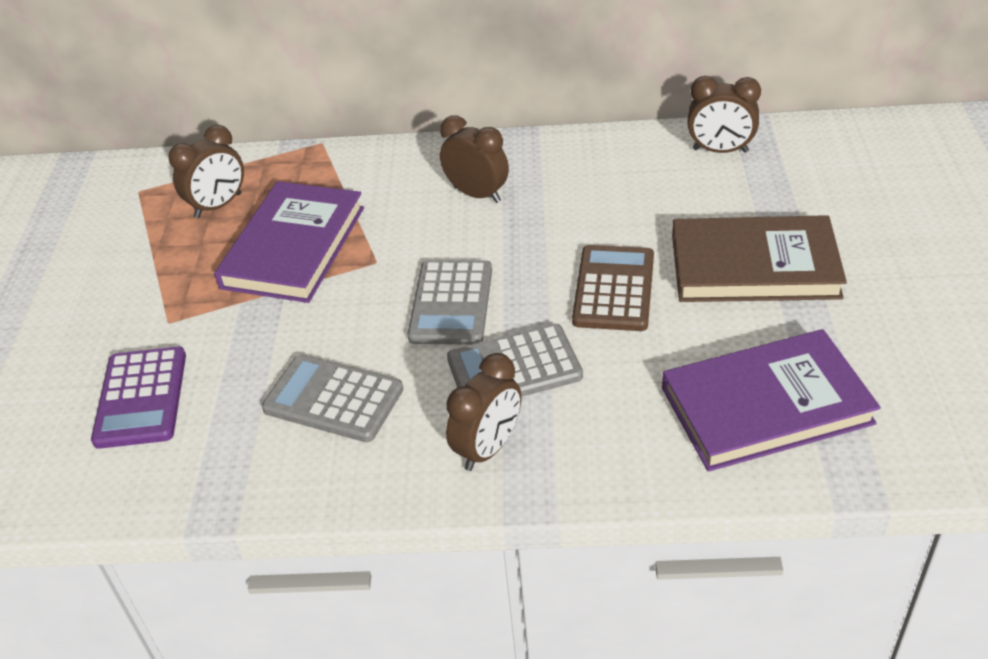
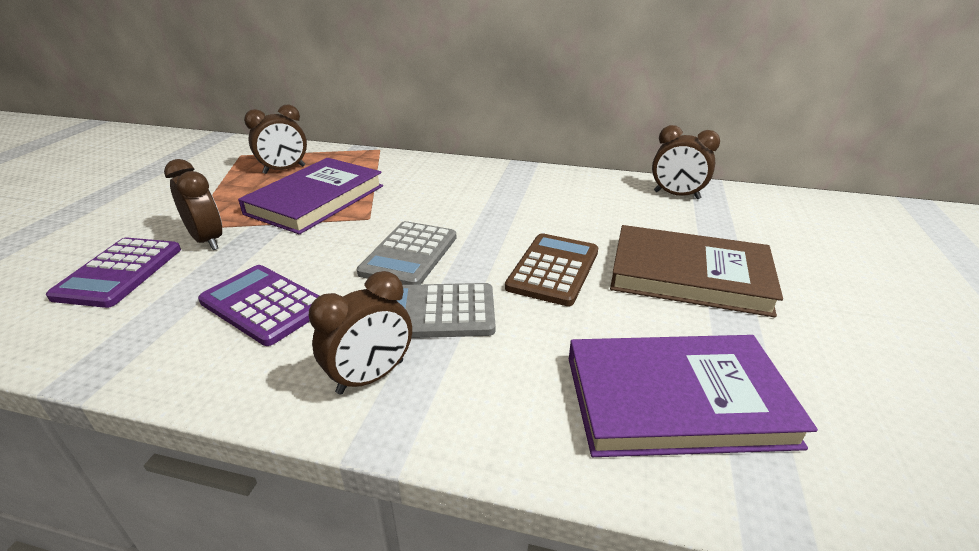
camera: 10 degrees right, 10 degrees down
(333, 399) = (264, 305): grey calculator -> purple calculator
(477, 194) = (471, 191): brown clock -> brown clock (207, 240)

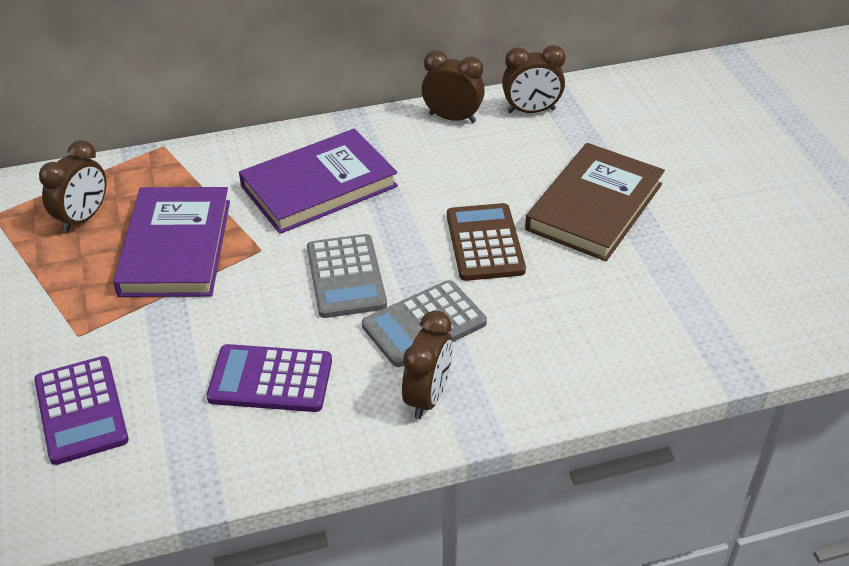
camera: 30 degrees left, 10 degrees up
(207, 240) = (122, 341): brown clock -> brown clock (452, 118)
(676, 400) = (645, 321): purple book -> purple book (319, 186)
(689, 275) = (594, 207): brown book -> brown book turned 45 degrees counterclockwise

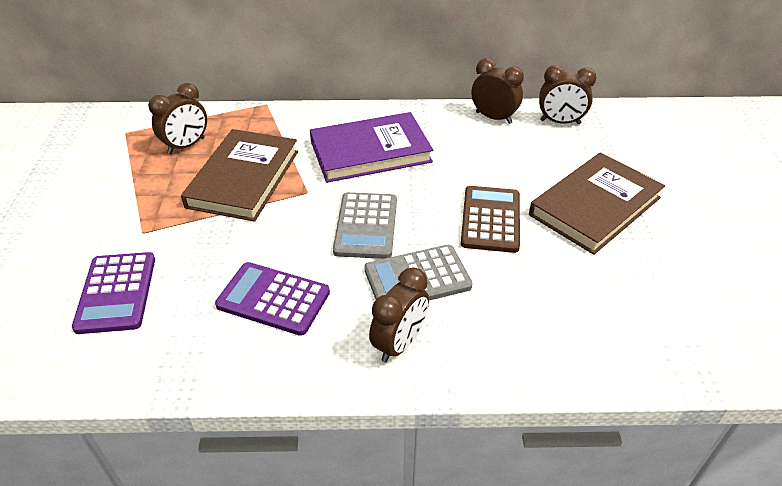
camera: 15 degrees right, 0 degrees up
(176, 247) = (244, 179): purple book -> brown book

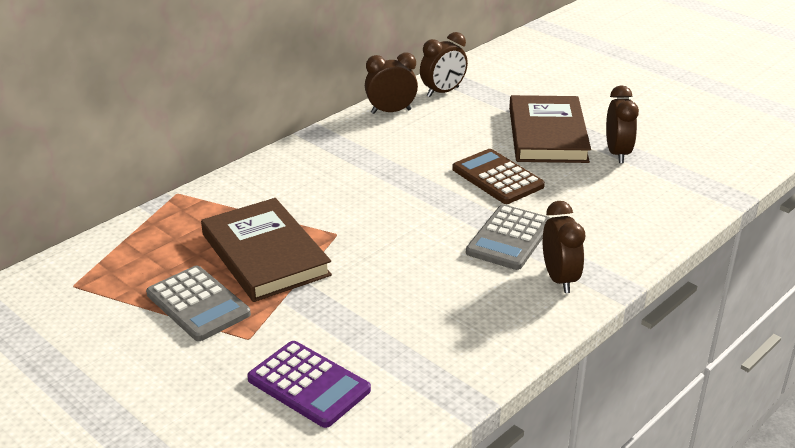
camera: 45 degrees left, 10 degrees down
(186, 146) = (161, 261): brown clock -> brown clock (617, 153)
(273, 299) = (436, 310): purple calculator -> none
(366, 226) = (421, 229): grey calculator -> grey calculator (198, 304)
(370, 152) = (337, 181): purple book -> none

